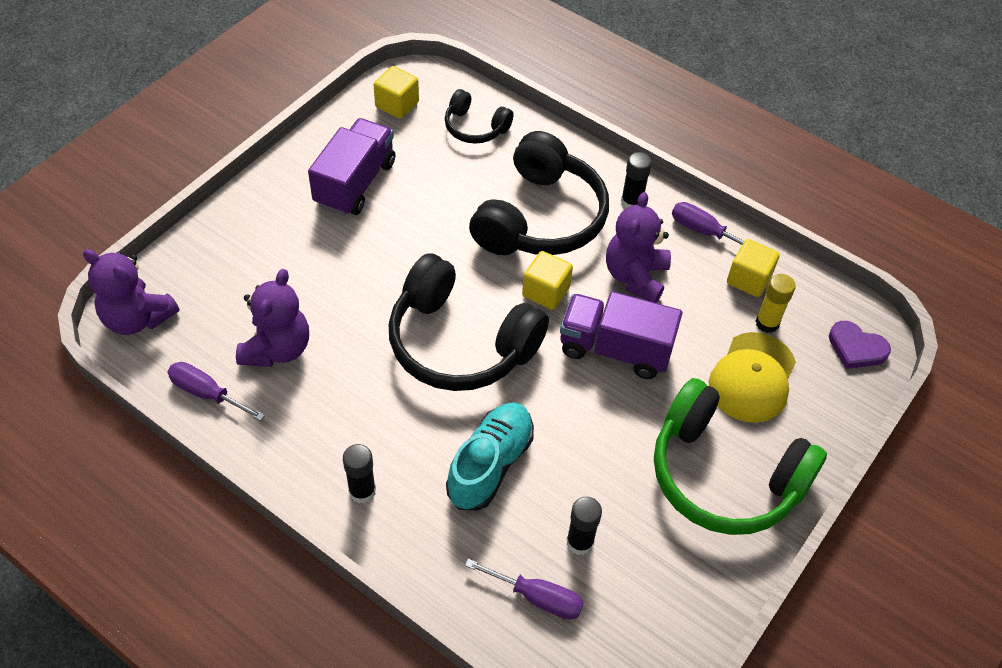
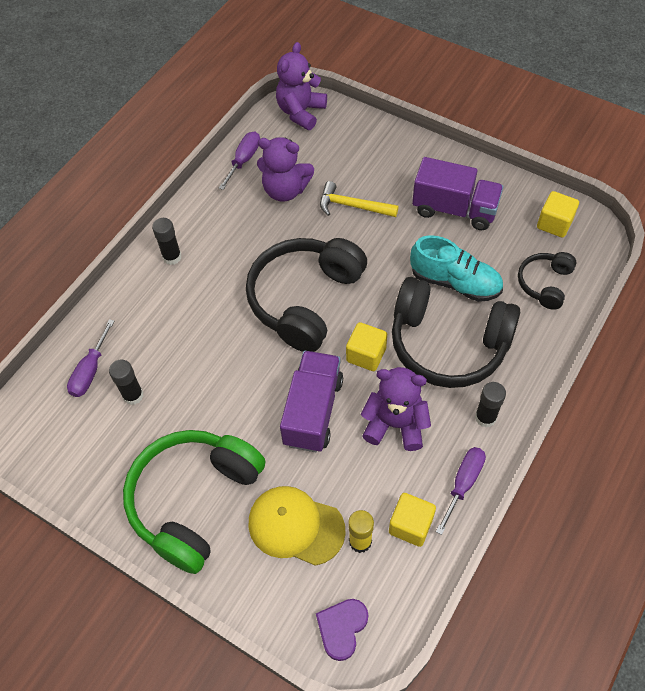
camera: 90 degrees right, 5 degrees up
(324, 279) = (353, 206): none -> yellow hammer
(490, 464) = (196, 331): turquoise shoe -> turquoise shoe (455, 282)

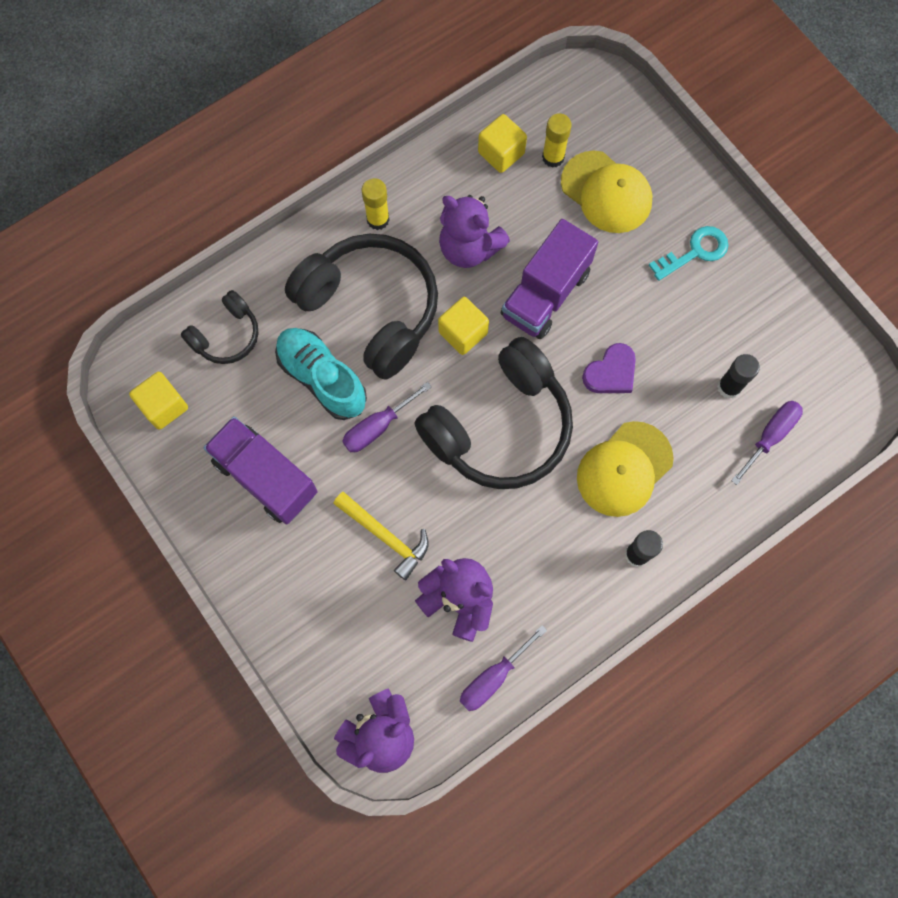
camera: 160 degrees left, 15 degrees up
(194, 501) = (695, 252): green headphones -> turquoise key
(199, 306) = (624, 469): none -> yellow cap
(342, 628) = (599, 98): purple heart -> purple heart (611, 372)
(463, 484) = (434, 169): purple screwdriver -> purple screwdriver (377, 427)
(485, 417) = (378, 219): black glue stick -> yellow glue stick

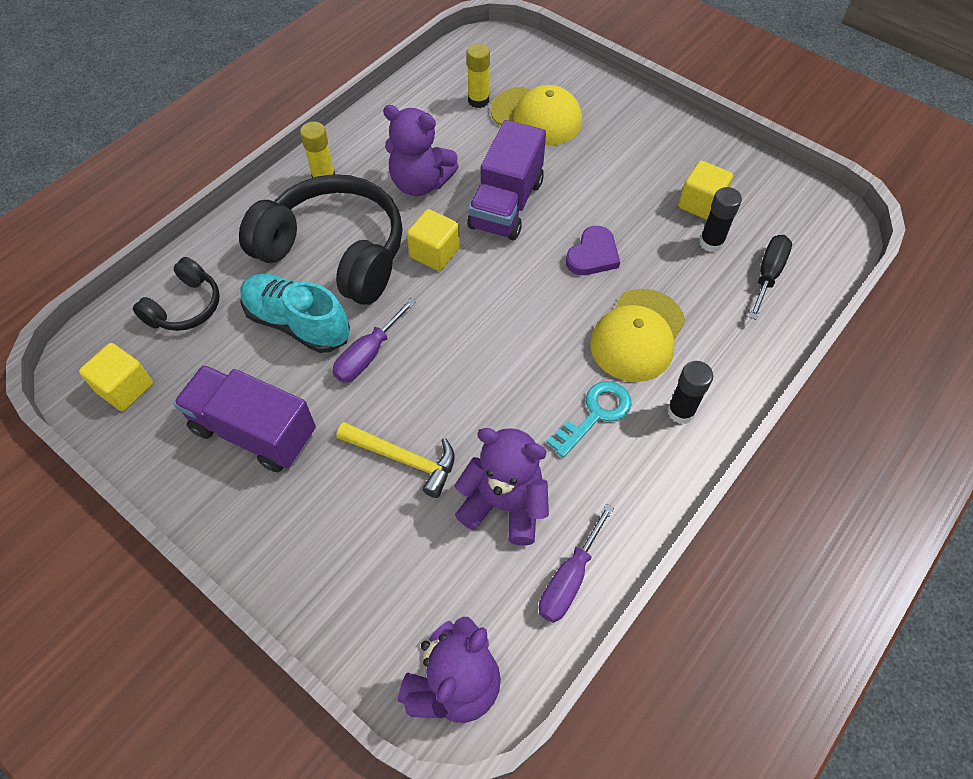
camera: 15 degrees left, 15 degrees down
(500, 427) = (497, 326): black headphones -> none
(501, 153) = (429, 106): yellow cube -> yellow cube (700, 204)
(695, 252) = (635, 144): turquoise key -> turquoise key (595, 414)
(770, 436) = (768, 275): purple screwdriver -> black screwdriver

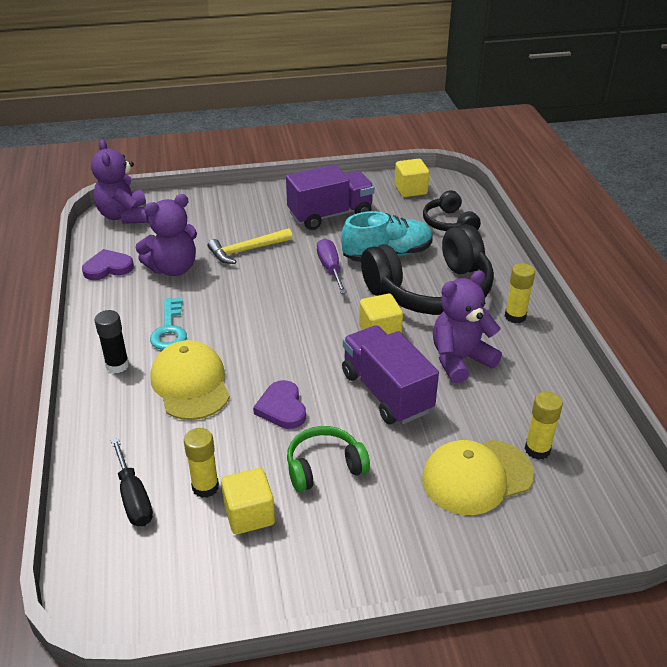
camera: 130 degrees right, 20 degrees down
(569, 579) = (108, 268): purple screwdriver -> purple heart
(618, 193) = (324, 467): none -> green headphones
(711, 243) = (205, 487): black glue stick -> yellow glue stick

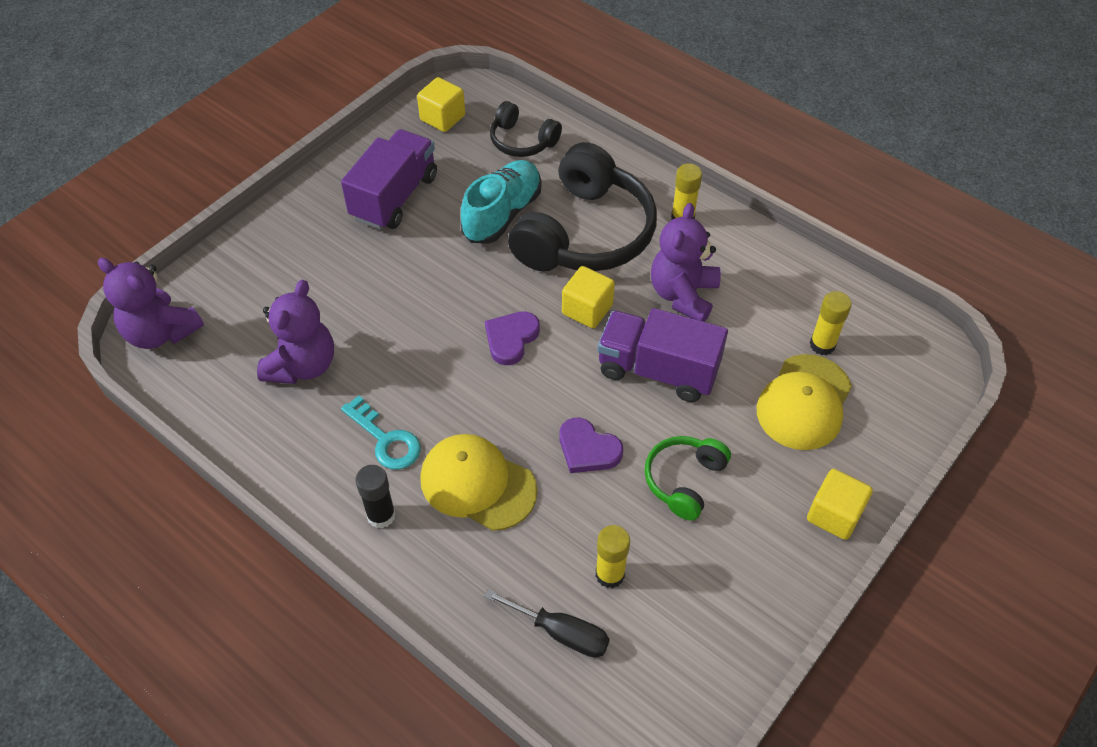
camera: 40 degrees left, 15 degrees up
(108, 268) = (226, 410): purple heart -> purple heart (511, 339)
(247, 250) = (356, 294): yellow hammer -> none
(249, 514) = (673, 570): yellow cube -> yellow cube (834, 515)
(330, 268) = (465, 264): purple screwdriver -> none

